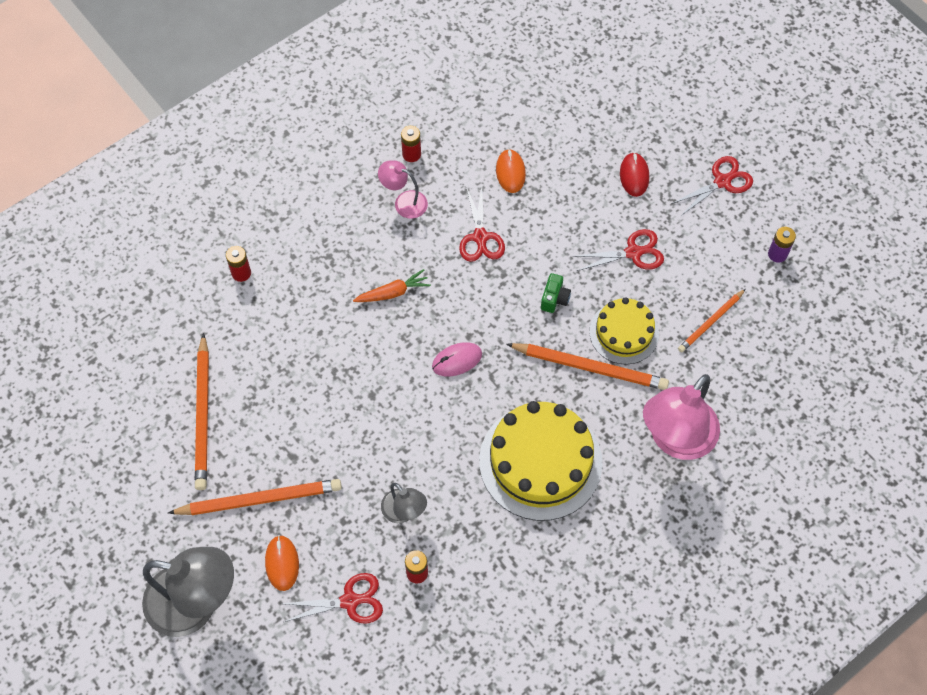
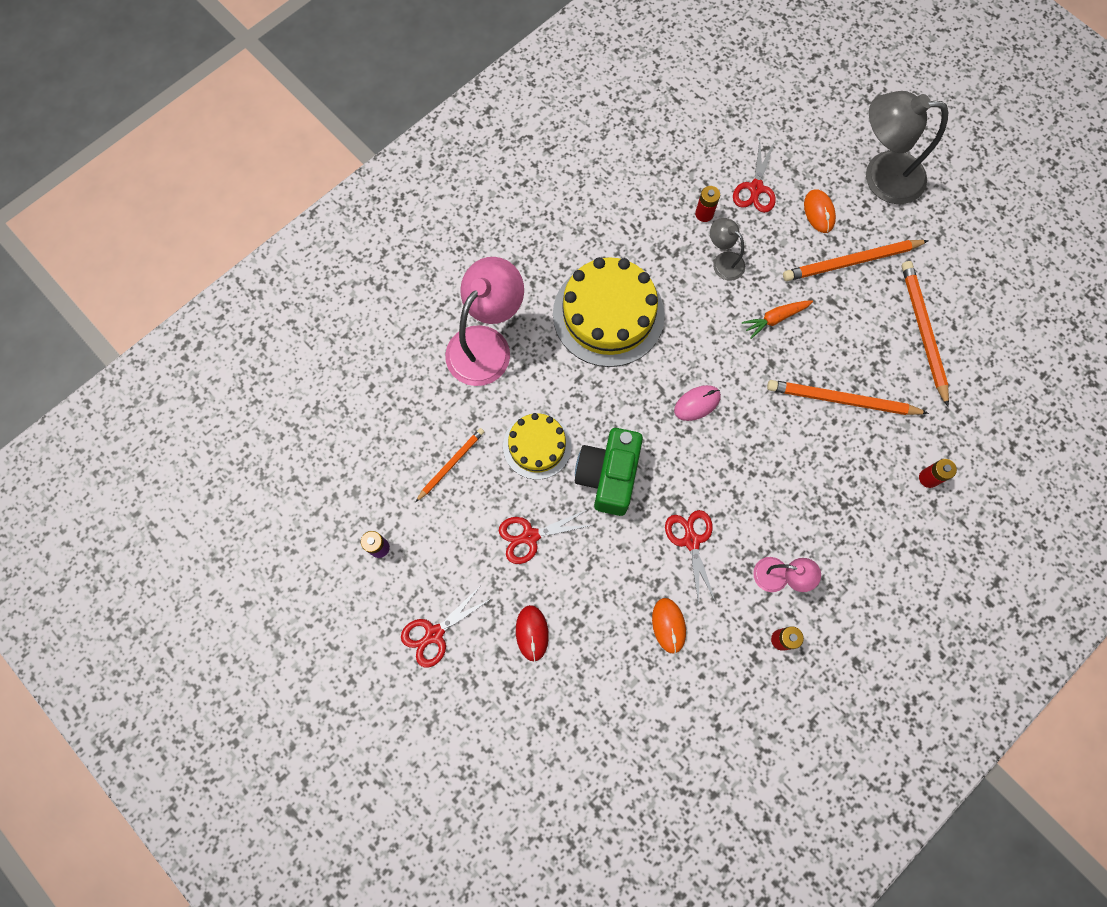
camera: 175 degrees right, 10 degrees up
(350, 601) = (756, 188): red scissors -> red scissors turned 60 degrees counterclockwise
(393, 292) = (771, 469): orange carrot -> orange carrot (775, 319)
(554, 299) = (608, 476): green camera -> green camera, size x2.24
(590, 367) = (568, 407): orange pencil -> orange pencil (842, 400)

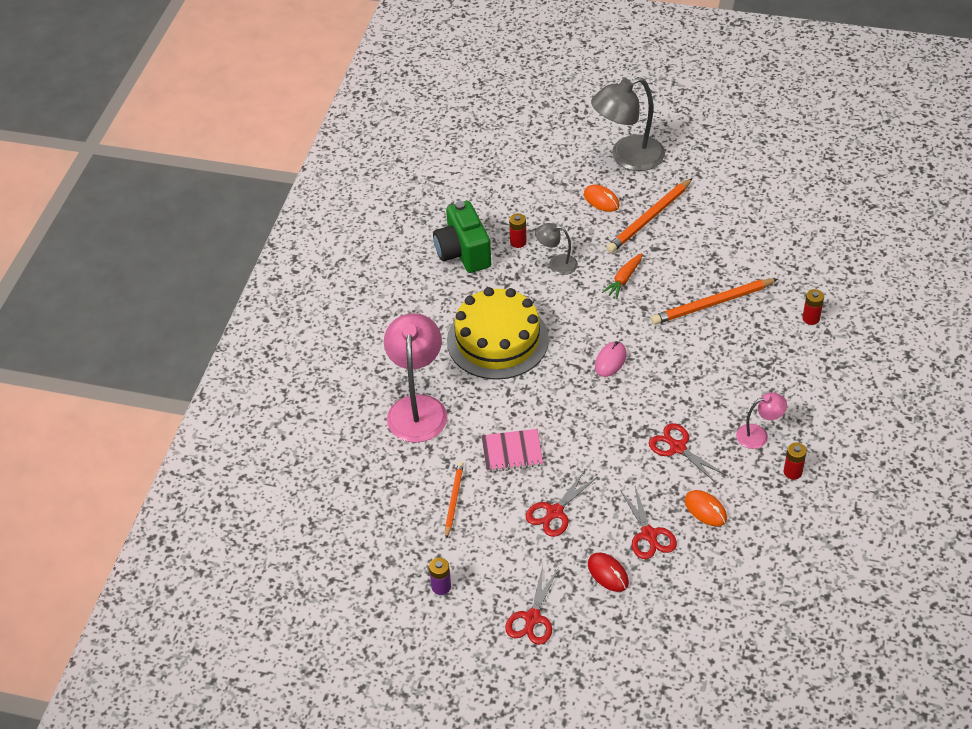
camera: 30 degrees left, 25 degrees down
(537, 446) = (512, 451): yellow cake -> pink notebook
(608, 476) = (582, 441): green camera -> green camera (463, 253)
(756, 188) = (543, 208): red scissors -> red scissors (649, 534)
(922, 331) = (733, 234): orange pencil -> none

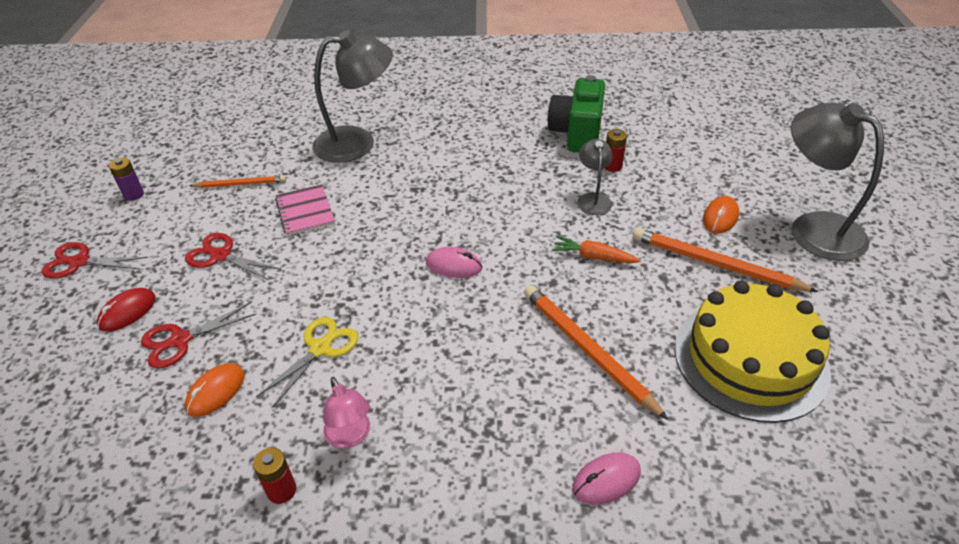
camera: 75 degrees right, 5 degrees down
(417, 408) = (357, 143): pink lamp -> grey lamp
(463, 253) = (577, 134): green camera -> green camera turned 45 degrees counterclockwise
(497, 340) = (461, 176): yellow cake -> yellow cake (750, 359)
(677, 447) = (320, 348): red scissors -> yellow scissors
(811, 318) = (606, 480): red battery -> pink mouse

